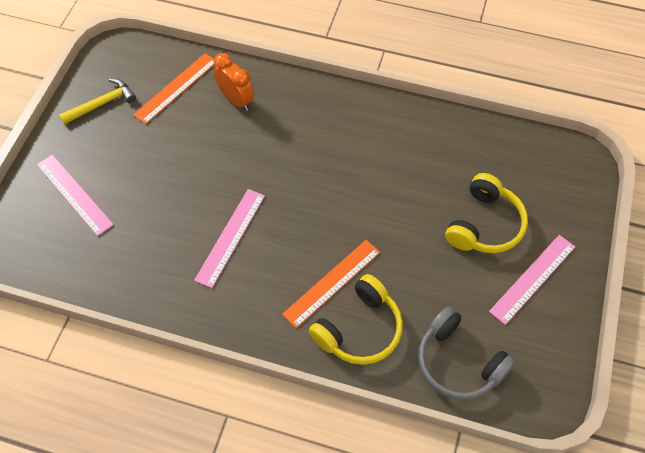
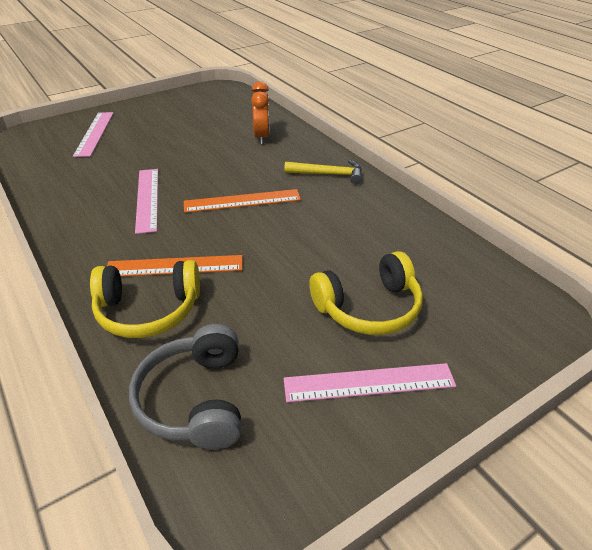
camera: 40 degrees right, 20 degrees down
(102, 103) = (176, 105): yellow hammer -> yellow hammer (328, 174)
(176, 88) = (231, 116): orange ruler -> orange ruler (242, 201)
(230, 237) = (147, 199): pink ruler -> pink ruler turned 75 degrees counterclockwise

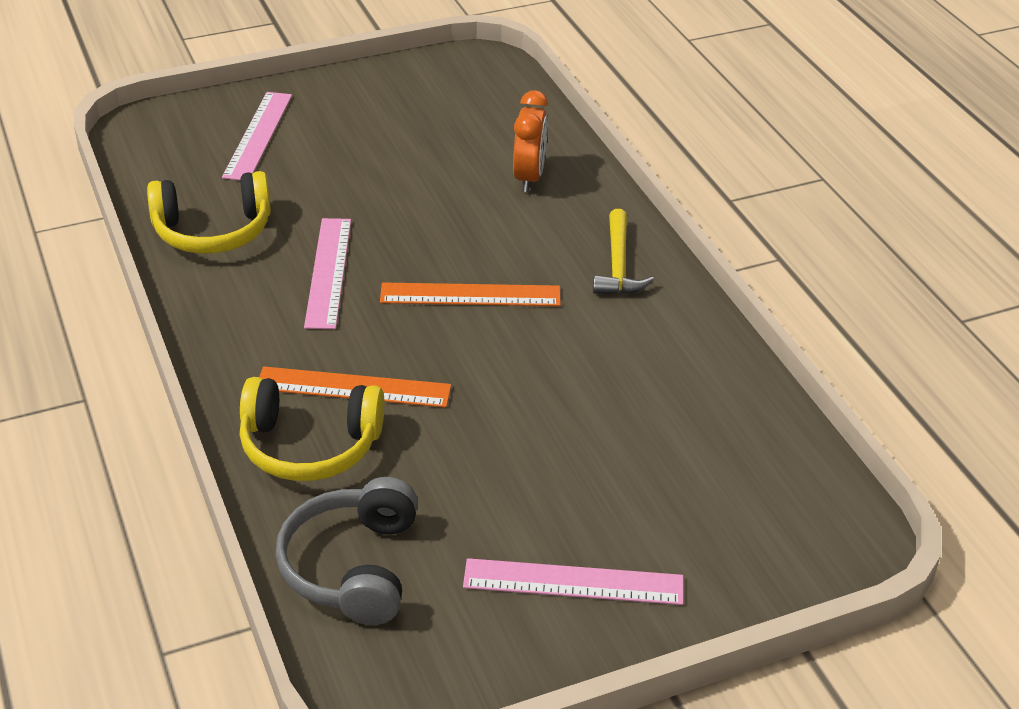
camera: 10 degrees right, 0 degrees up
(328, 174) = (618, 265): yellow hammer -> yellow hammer turned 75 degrees clockwise
(368, 307) = (607, 487): yellow headphones -> yellow headphones (213, 230)

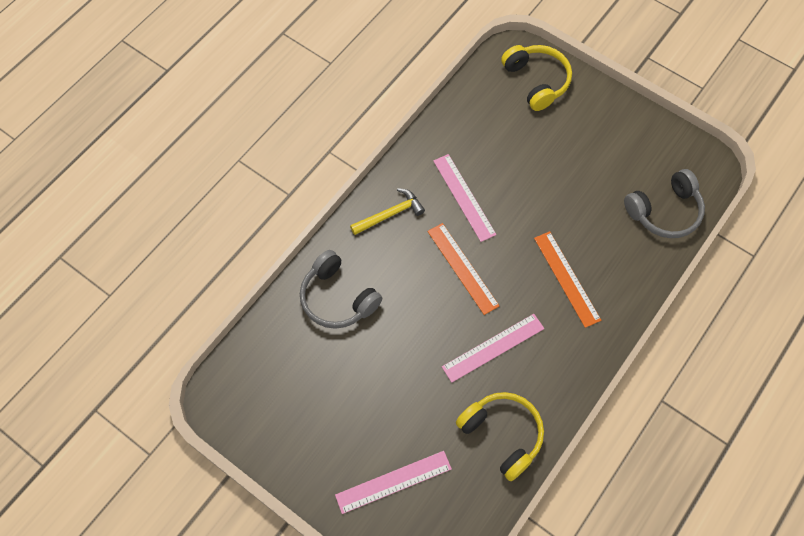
camera: 120 degrees left, 25 degrees up
(310, 445) = (615, 272): yellow headphones -> yellow headphones (536, 81)
(529, 178) = (338, 298): orange clock -> grey headphones
(573, 582) = (608, 132): pink ruler -> pink ruler (464, 197)

